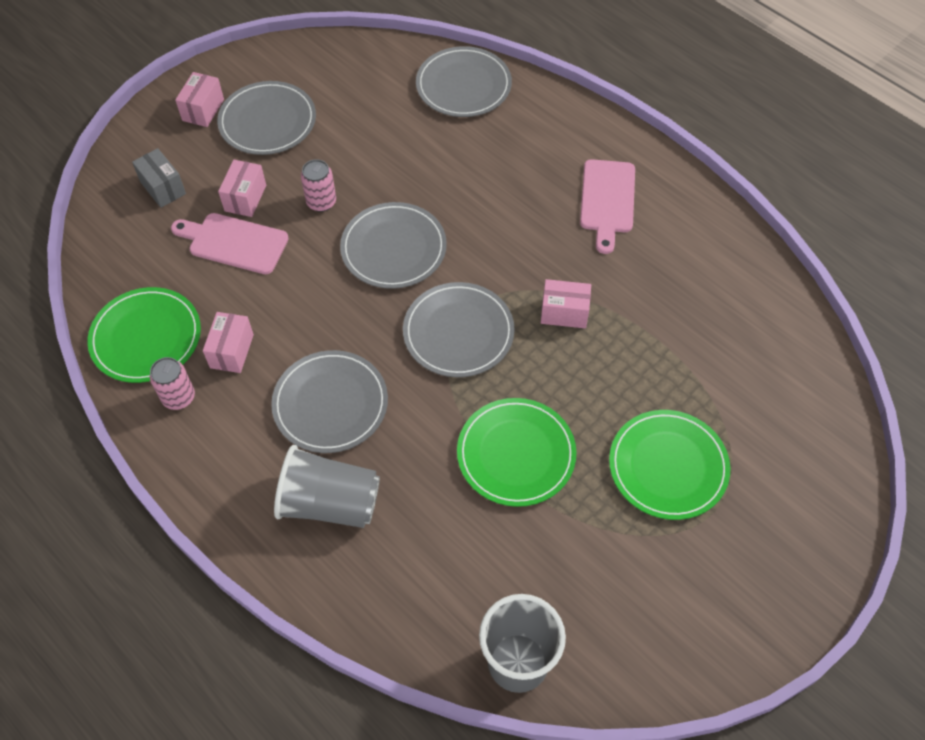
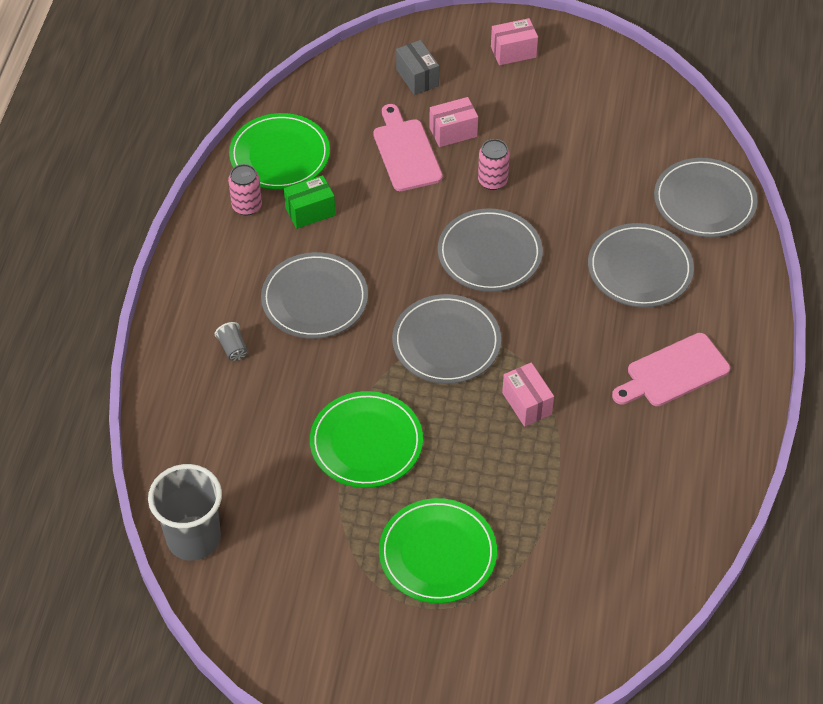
camera: 55 degrees right, 5 degrees down
(163, 188) = (417, 77): grey box -> grey box turned 45 degrees counterclockwise
(231, 351) = (310, 212): pink box -> green box
(267, 121) = (540, 98): grey plate -> grey plate (640, 269)
(329, 503) = (233, 348): grey cup -> grey cup, size x0.40

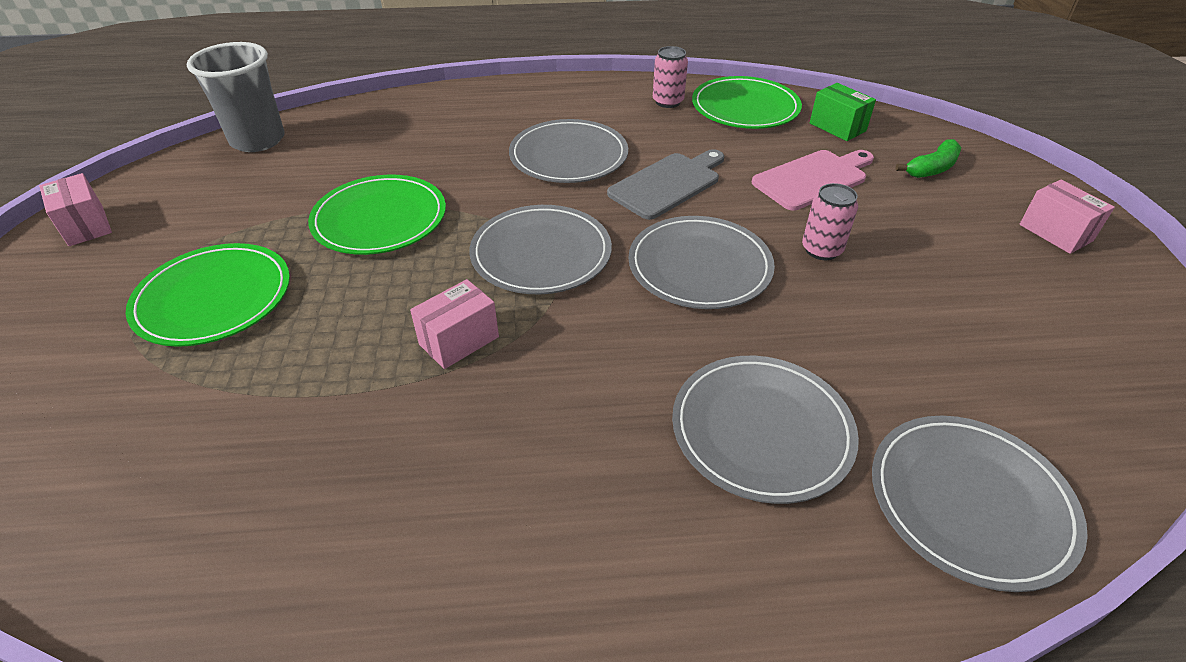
camera: 75 degrees right, 10 degrees down
(233, 348) = (488, 123): grey cup -> none
(310, 212) = (683, 135): green box -> green box (837, 127)
(381, 243) = (668, 184): none -> grey cutting board
(417, 77) = (931, 168): grey box -> green banana
(453, 132) = (873, 207): pink box -> pink box (86, 226)
(673, 372) = (561, 513): pink cutting board -> none

